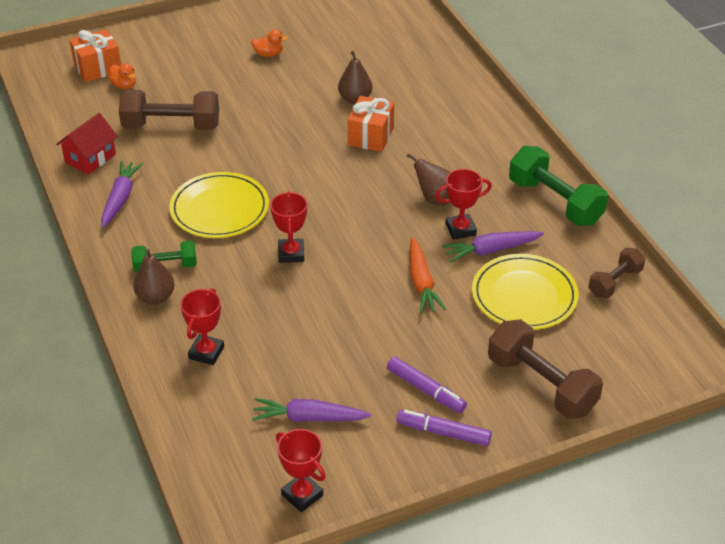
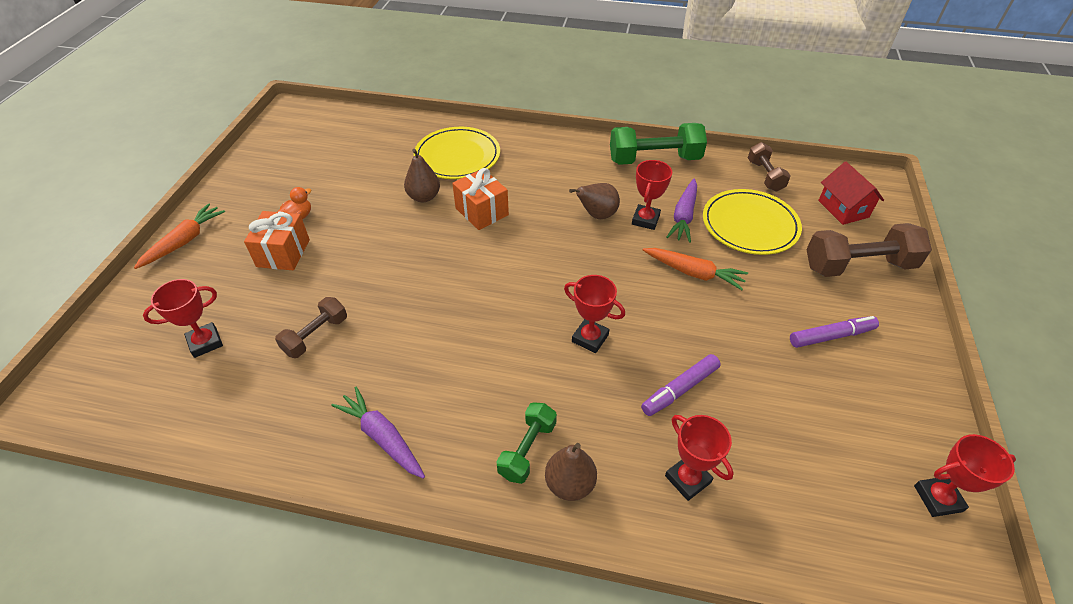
camera: 55 degrees left, 5 degrees up
(90, 158) = (287, 433): red house -> red house (843, 209)
(98, 68) = (147, 350): orange gift -> orange gift (283, 253)
(124, 85) = (205, 342): orange duck -> red trophy
(171, 126) = (316, 335): brown dumbbell -> brown dumbbell, size x0.59
(195, 22) = (184, 241): none -> orange carrot
(219, 209) = (480, 360): yellow plate -> yellow plate (457, 157)
(309, 418) = (829, 438): purple carrot -> none
(443, 433) = (890, 351): purple marker -> purple marker (680, 389)

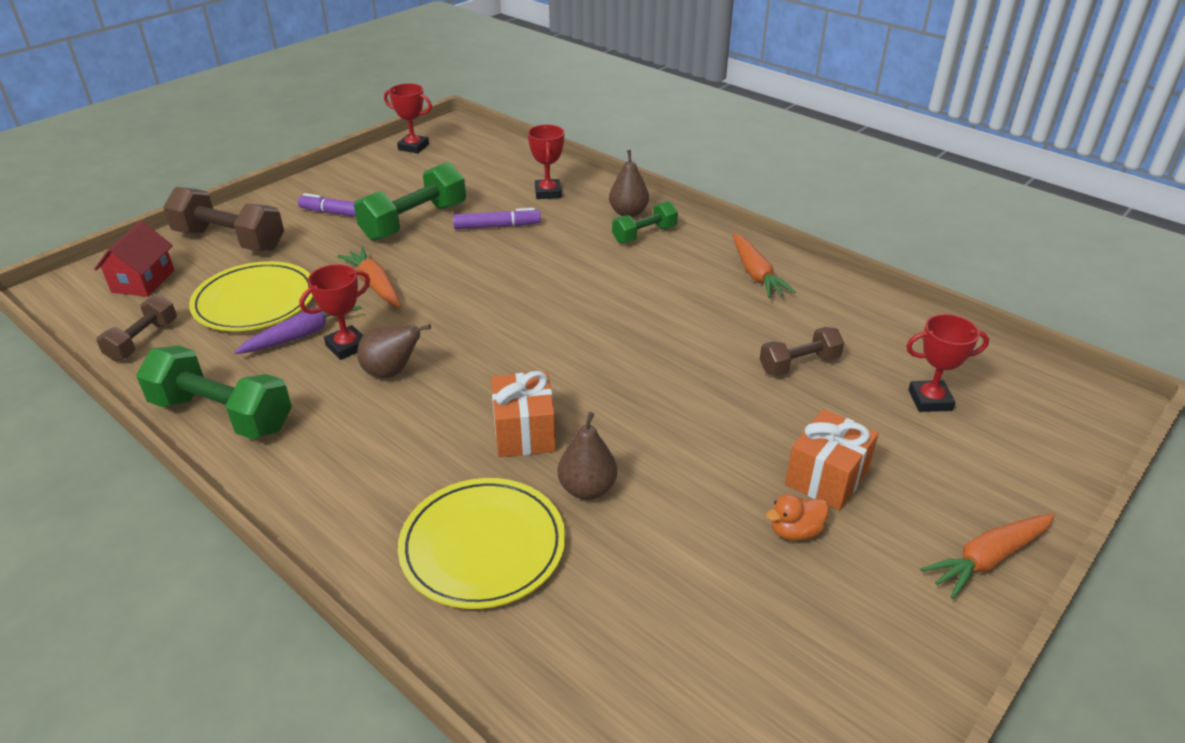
camera: 150 degrees left, 10 degrees down
(382, 437) = (756, 274): purple carrot -> orange carrot
(590, 338) = (530, 274): red trophy -> none
(758, 358) = (414, 222): none -> green dumbbell

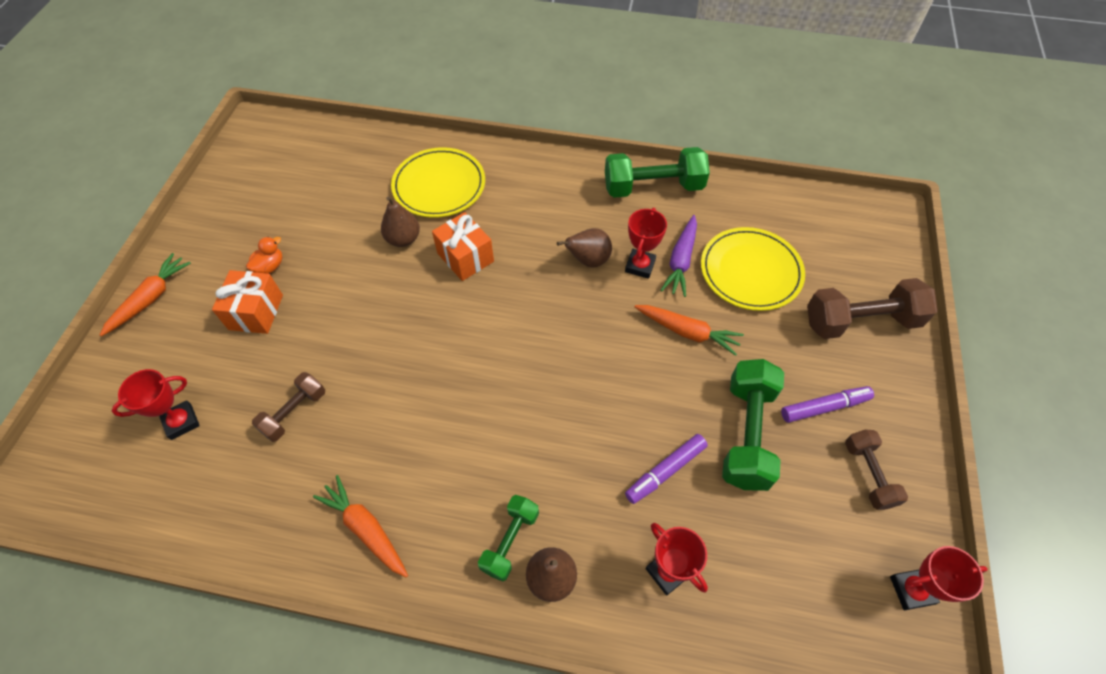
camera: 150 degrees right, 20 degrees up
(143, 281) = (852, 249): red house -> none
(143, 340) = (771, 207): brown dumbbell -> brown dumbbell (868, 474)

